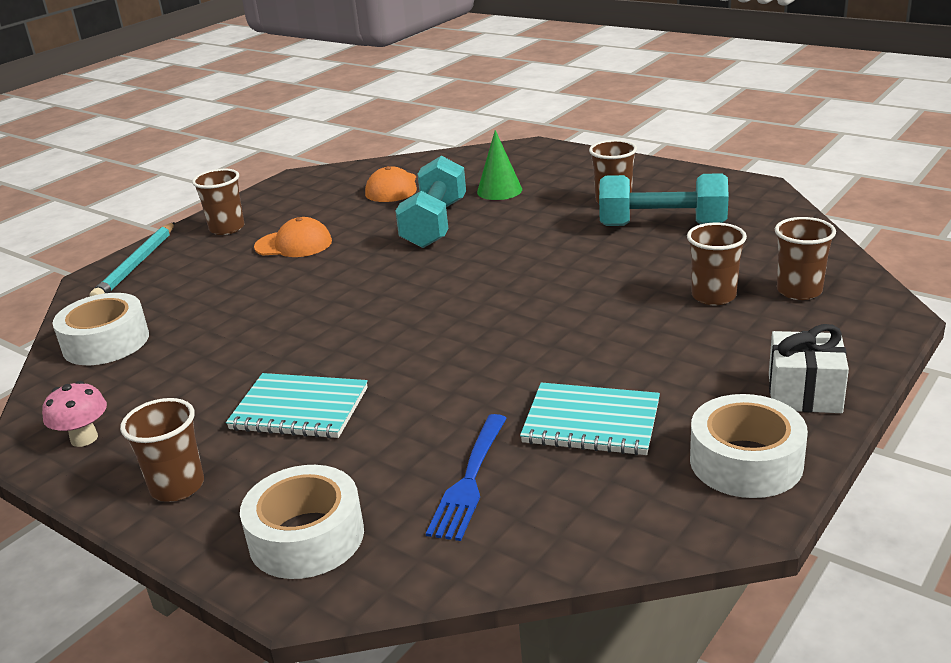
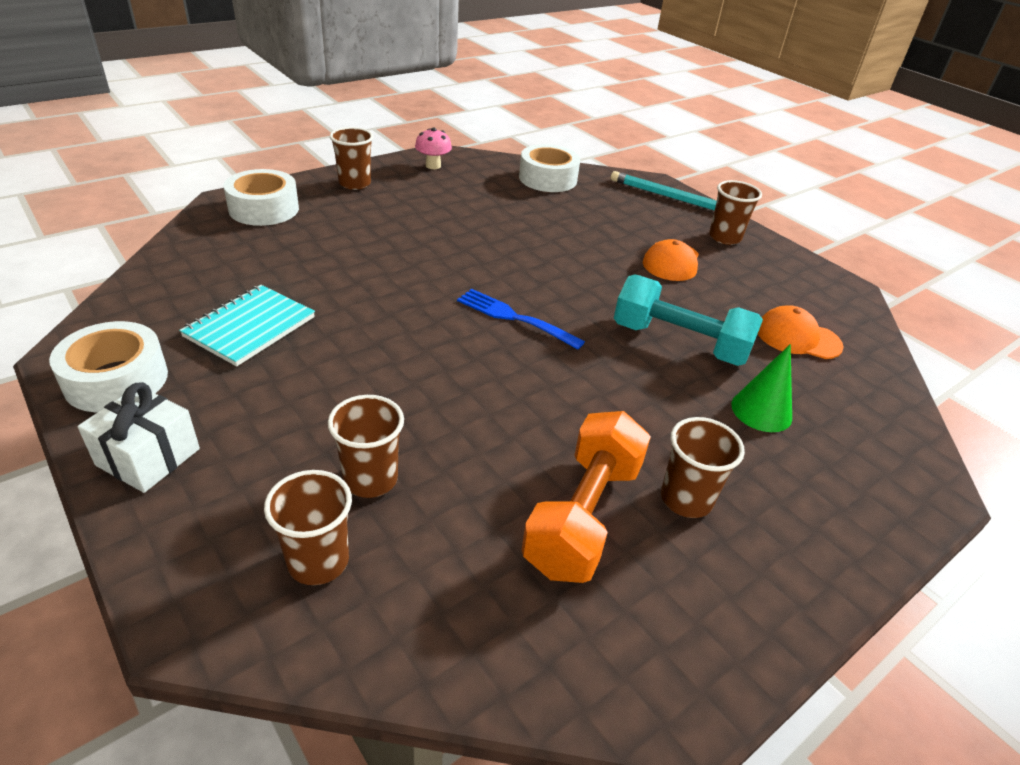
camera: 100 degrees right, 10 degrees up
(299, 409) = (396, 225): turquoise notebook -> none
(469, 479) = (249, 264): blue fork -> blue fork (515, 318)
(662, 225) = (583, 516): turquoise dumbbell -> orange dumbbell

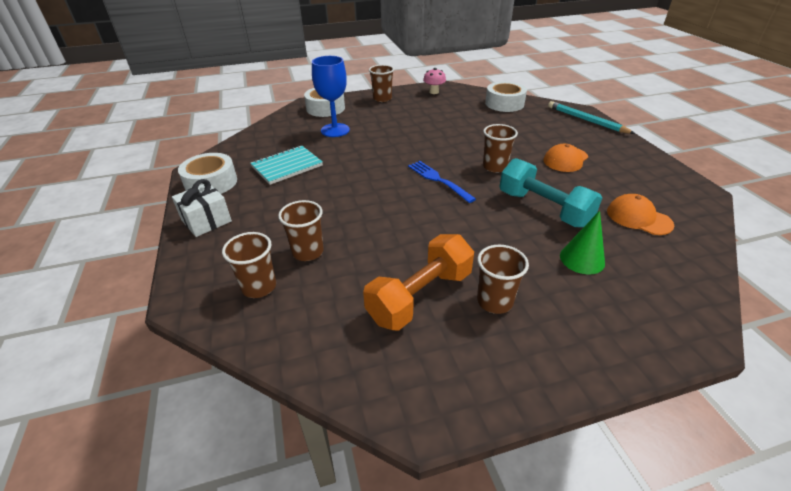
camera: 25 degrees right, 0 degrees up
(302, 249) = (335, 130): none -> blue goblet
(724, 237) = (615, 148): brown cup -> brown cup (495, 167)

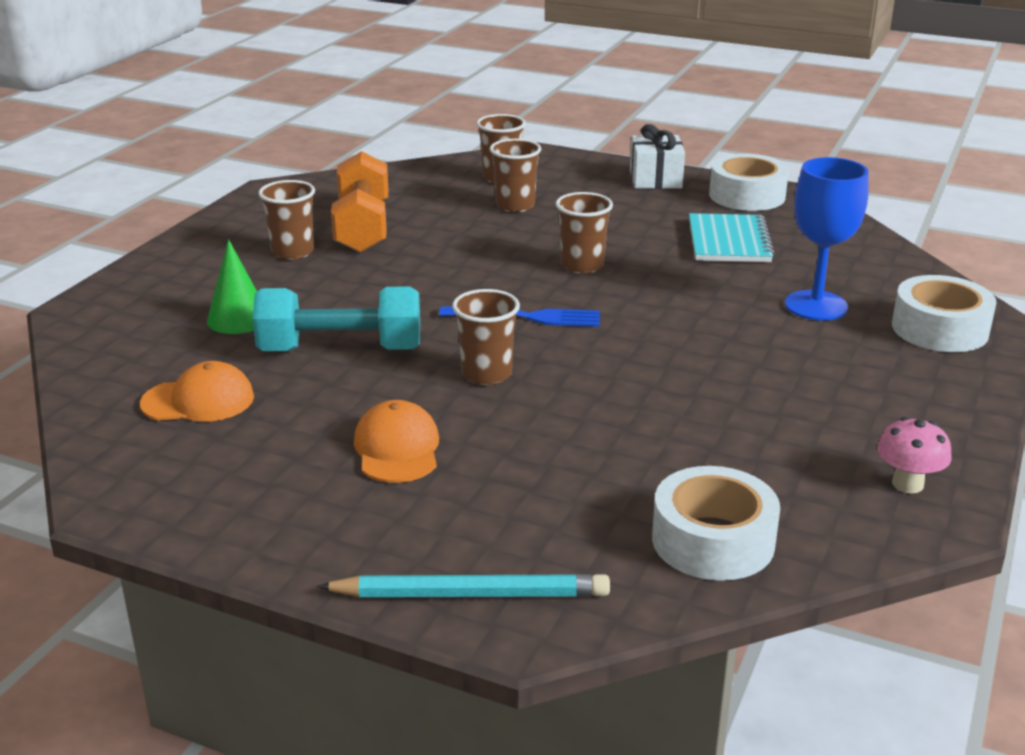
camera: 130 degrees right, 10 degrees down
(382, 99) = (932, 402): brown cup -> brown cup (582, 265)

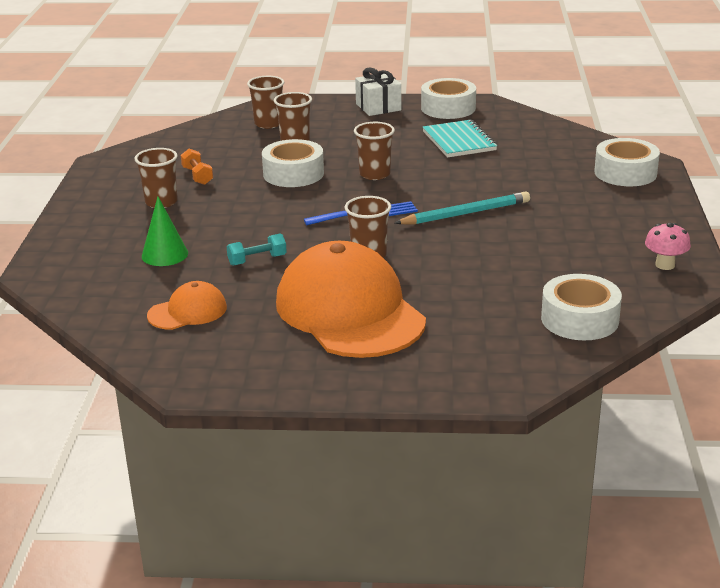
camera: 20 degrees left, 0 degrees up
(340, 350) = (257, 260): turquoise dumbbell -> turquoise dumbbell, size x0.49
(362, 227) = (197, 176): orange dumbbell -> orange dumbbell, size x0.49
(397, 449) = (349, 311): orange cap -> orange cap, size x2.17
(471, 594) = (464, 379): turquoise pencil -> turquoise pencil (466, 213)
(479, 246) = (293, 174): none -> white tape
(816, 306) = (543, 172): blue goblet -> none

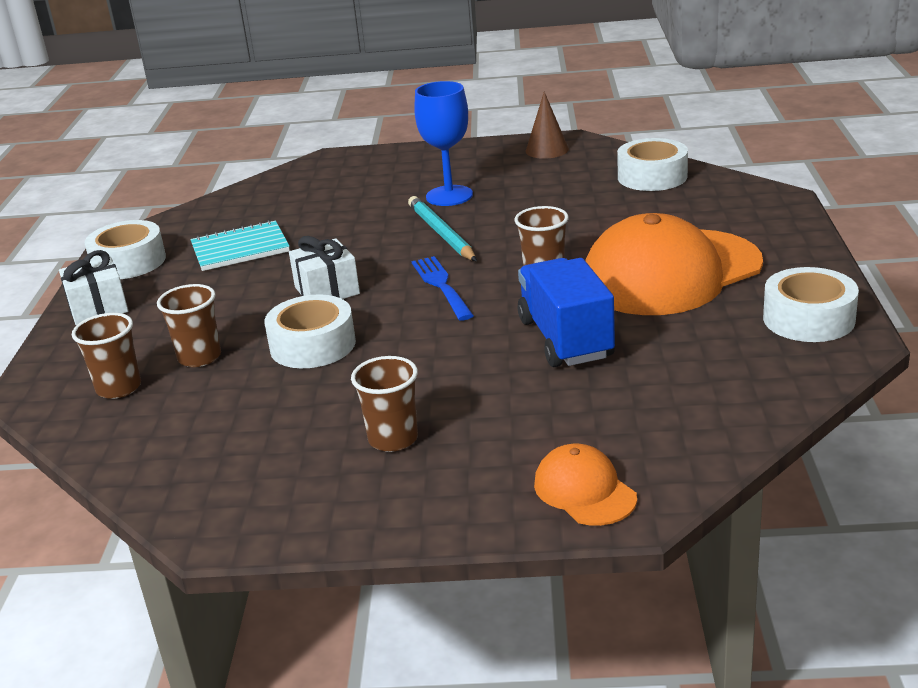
camera: 90 degrees left, 0 degrees up
(165, 254) = (559, 407): green cone -> none
(187, 311) = (703, 366): orange cap -> orange cap (584, 491)
(197, 176) = (303, 422): orange dumbbell -> none
(257, 260) = (565, 339): turquoise dumbbell -> blue truck
(374, 174) = (327, 290): brown cup -> white gift
(548, 216) = (449, 196): none -> blue goblet
(625, 173) = (351, 167): white tape -> white tape (808, 319)
(665, 265) = (547, 150): pink mushroom -> brown cone

